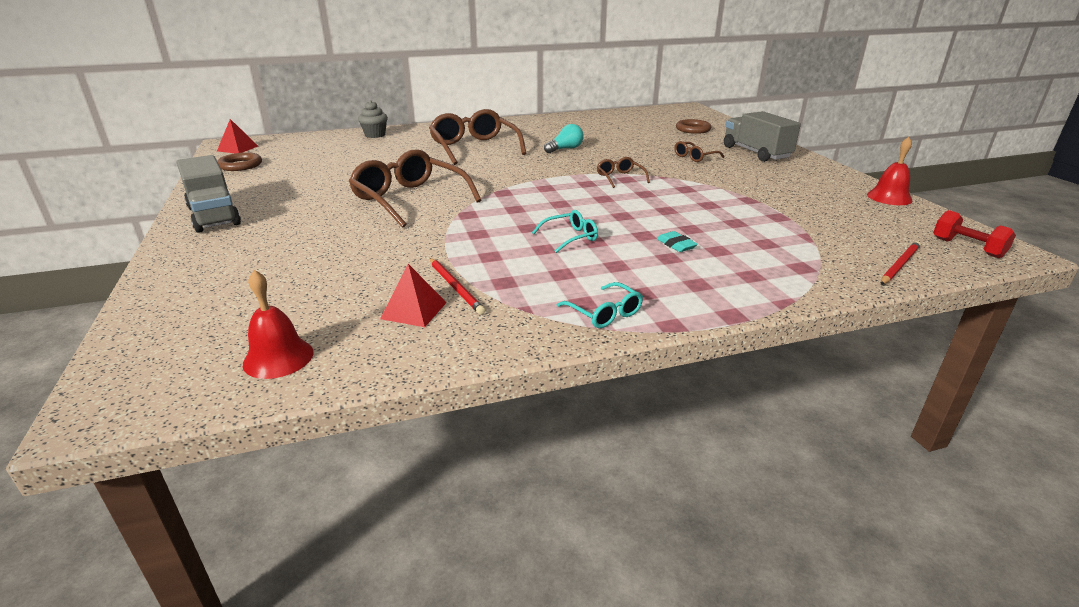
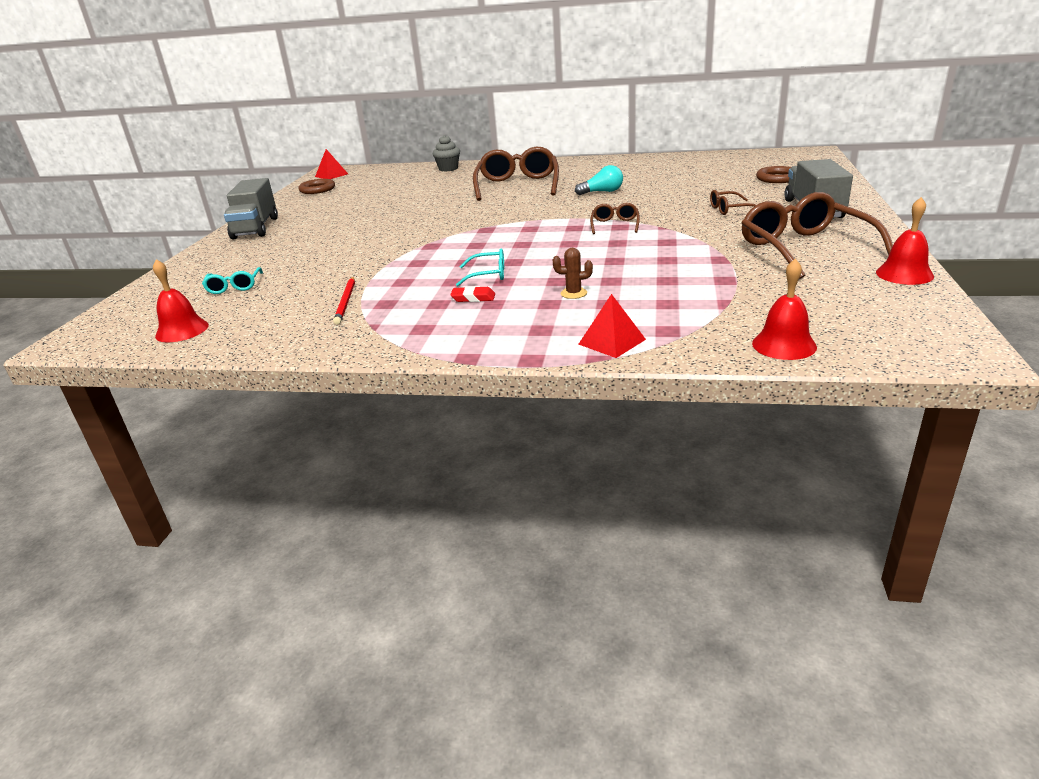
camera: 30 degrees right, 0 degrees up
(409, 199) = (403, 228): brown glasses -> brown glasses (804, 248)
(413, 310) = (297, 314): red pyramid -> red pyramid (611, 341)
(589, 262) = (473, 298): none -> red eraser
(604, 313) = (427, 339): turquoise glasses -> turquoise glasses (234, 287)
(676, 245) = (573, 293): turquoise eraser -> brown cactus
(899, 265) = (784, 345): red pencil -> red bell
(967, 248) = (908, 340): red dumbbell -> none

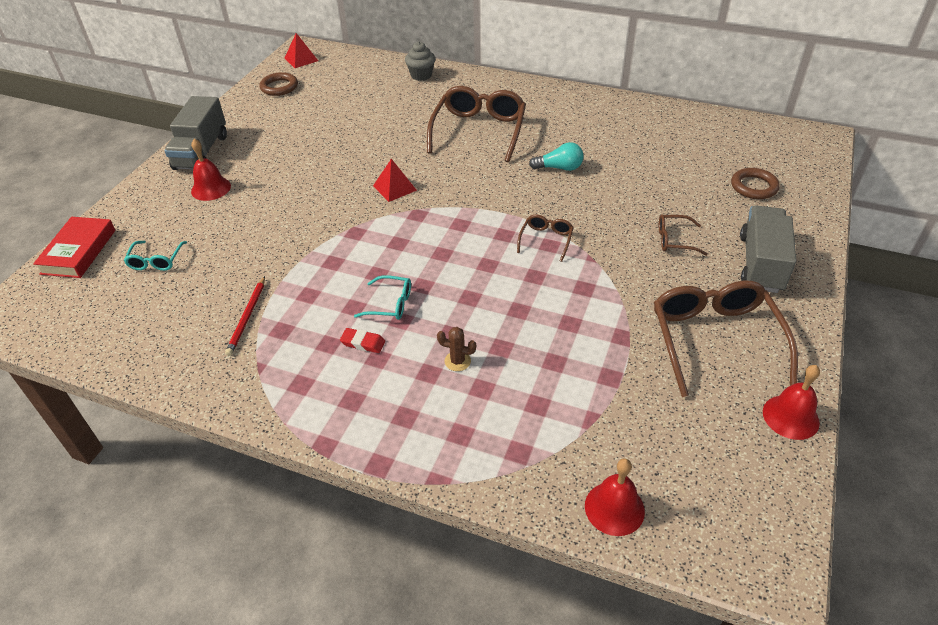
camera: 10 degrees right, 15 degrees up
(148, 293) = (79, 252): none -> red book
(182, 330) = (94, 326): red bell -> red bell (211, 188)
(611, 341) = (460, 456): red pyramid -> red pyramid (394, 188)

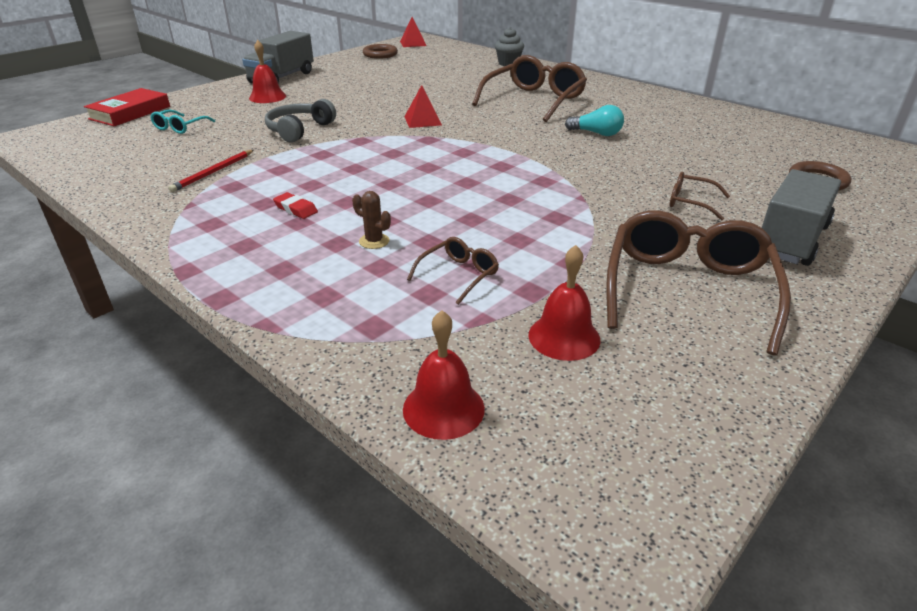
camera: 20 degrees right, 10 degrees down
(284, 233) = (299, 130): none -> grey headphones
(390, 304) = (347, 189): turquoise glasses -> none
(546, 240) = (542, 177): brown glasses -> brown glasses (459, 275)
(790, 417) = (751, 385): red bell -> red bell (564, 337)

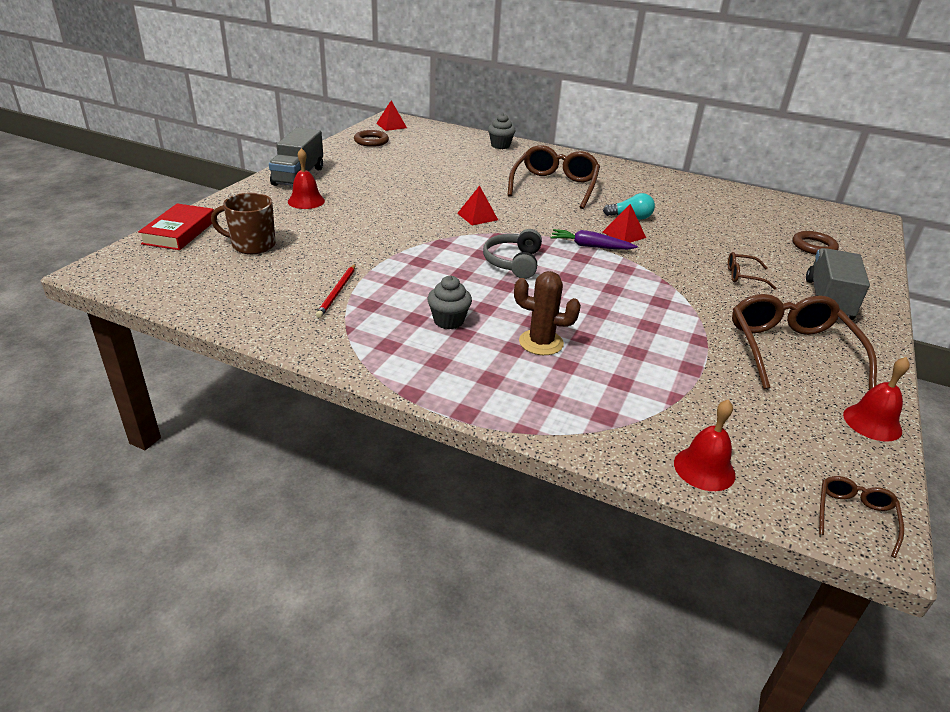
camera: 20 degrees left, 0 degrees up
(180, 127) = (252, 245): turquoise glasses -> brown mug
(295, 209) = (448, 321): red eraser -> grey cupcake
(299, 130) = (373, 237): grey headphones -> grey headphones (513, 262)
(374, 241) = (541, 343): brown cactus -> brown cactus, size x1.73
(459, 275) = (630, 363): brown glasses -> brown glasses (854, 516)
(522, 156) = (590, 246): none -> purple carrot
(564, 337) = (739, 401): red bell -> red bell (872, 422)
(573, 149) = (624, 234): none -> red pyramid

